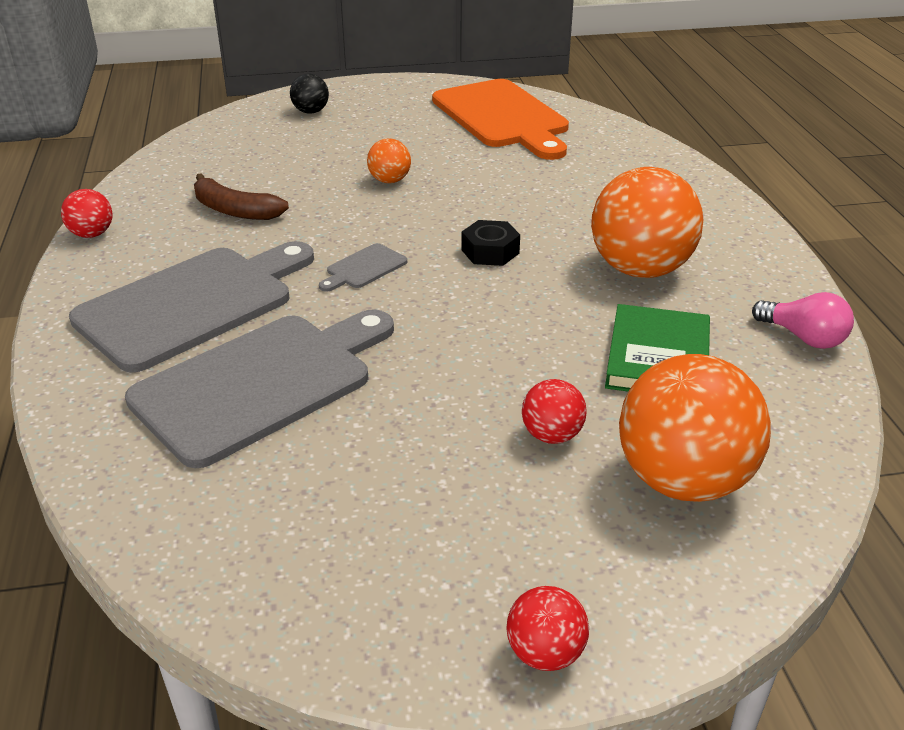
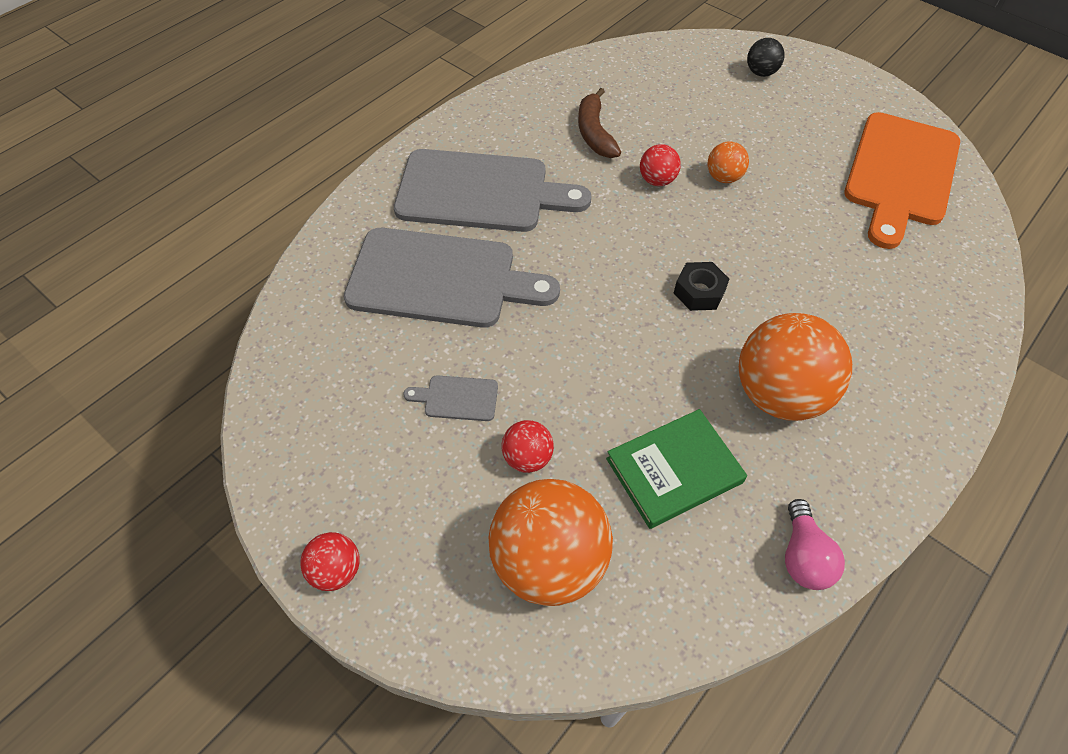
camera: 50 degrees right, 20 degrees up
(92, 234) = (498, 96): red ball -> red ball (657, 180)
(364, 268) = (603, 241): grey cutting board -> grey cutting board (457, 398)

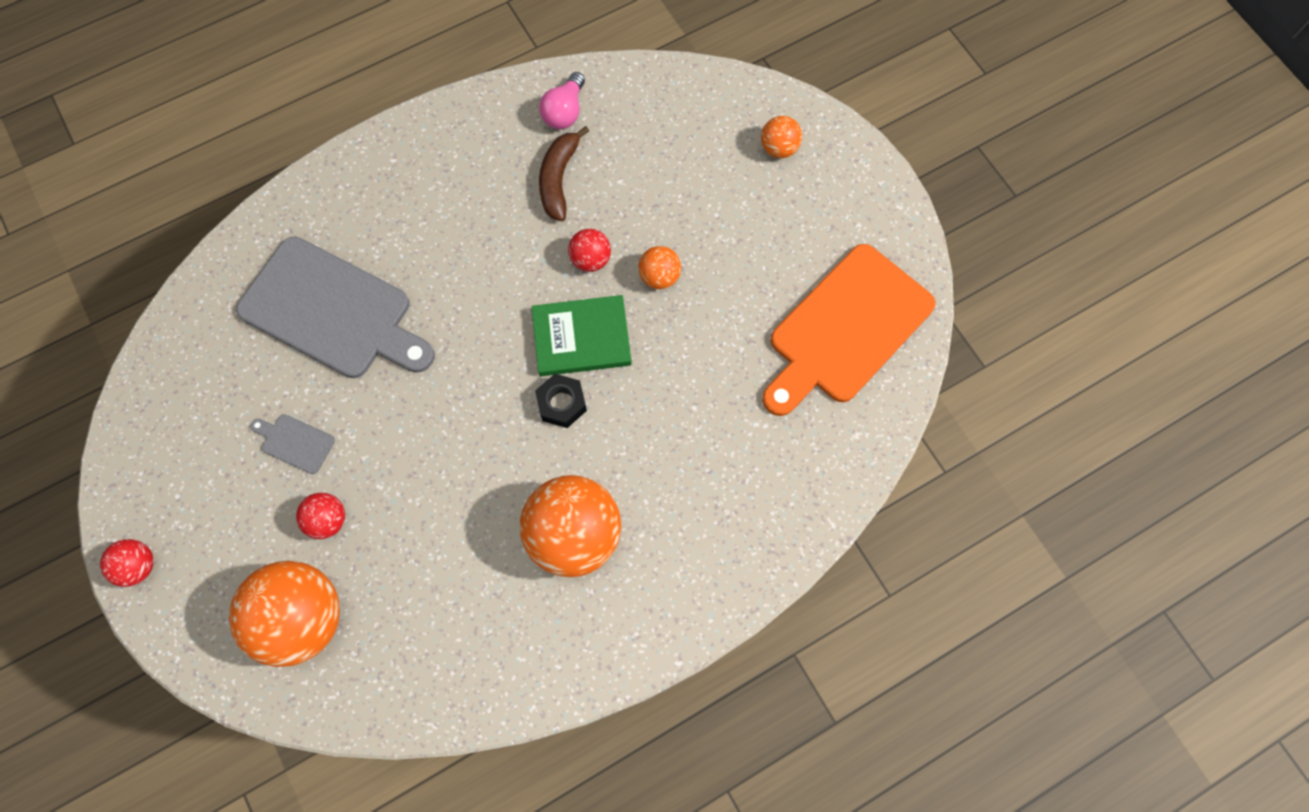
camera: 20 degrees right, 15 degrees up
(480, 192) = (412, 220): grey cutting board -> none
(674, 470) = (443, 575): green book -> green book (581, 338)
(761, 73) = (779, 148): black ball -> orange ball
(803, 556) = (508, 688): pink light bulb -> pink light bulb (564, 112)

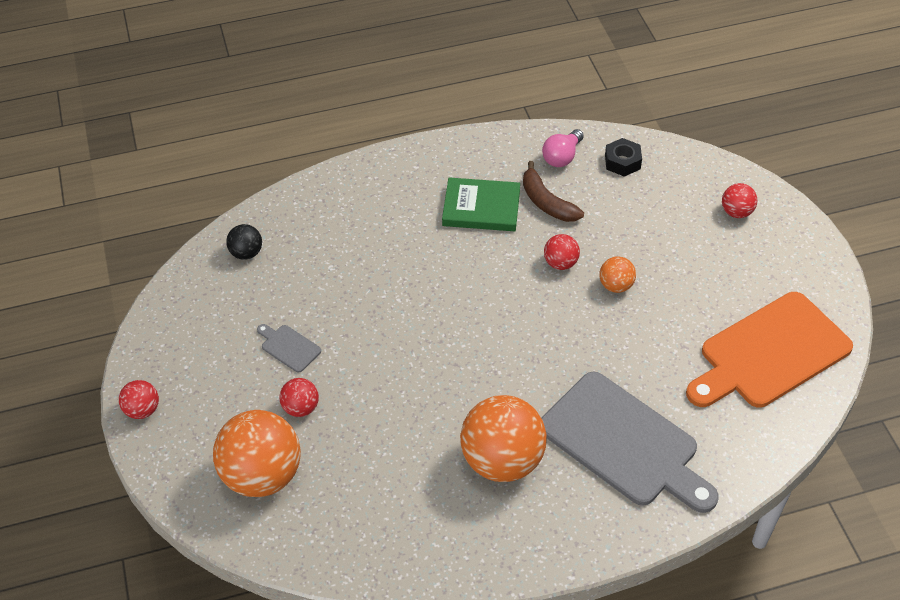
camera: 15 degrees right, 20 degrees down
(213, 324) = (246, 253): none -> black ball
(332, 311) = (342, 261): grey cutting board -> grey cutting board (624, 443)
(559, 179) = (546, 202): brown banana -> brown banana turned 60 degrees counterclockwise
(561, 403) = (513, 361): black nut -> black nut (622, 162)
(581, 338) = (541, 317): green book -> green book (481, 208)
(779, 148) = (736, 212): orange ball -> red ball

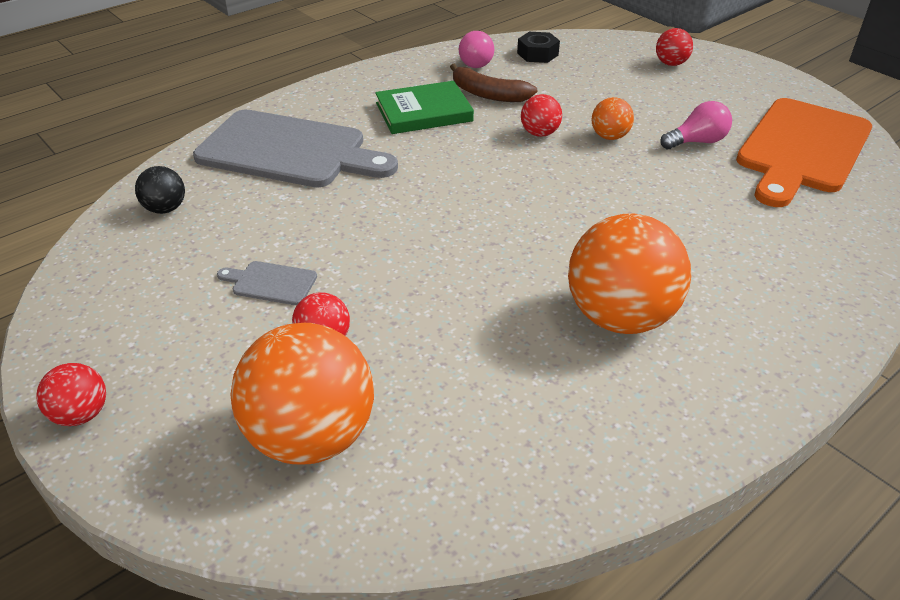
camera: 25 degrees left, 10 degrees down
(624, 443) = (738, 259): grey cutting board -> grey cutting board (289, 151)
(685, 315) = (697, 142): none -> pink light bulb

